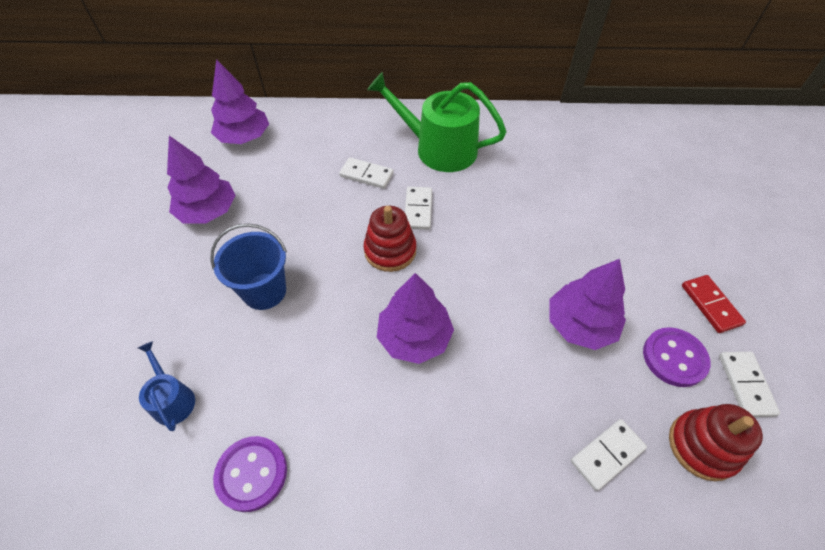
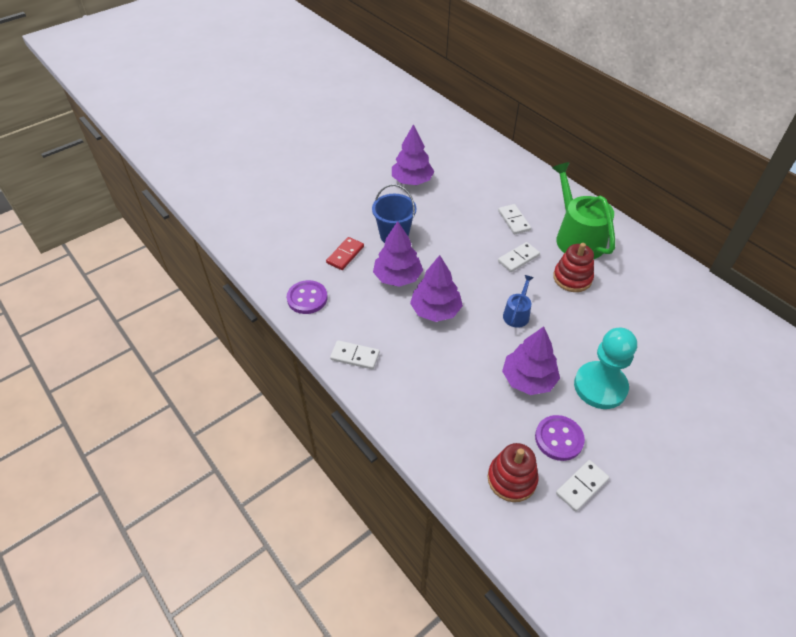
camera: 50 degrees right, 5 degrees down
(172, 399) = (310, 247): blue watering can -> blue watering can (517, 314)
(244, 137) = (473, 156): purple tree -> purple tree (397, 277)
(390, 251) = (476, 265): red stacking toy -> red stacking toy (572, 278)
(607, 454) = (458, 433): white domino -> white domino (355, 356)
(631, 272) = (600, 386): none -> turquoise pawn
(710, 305) = (625, 442): red domino -> red domino (345, 255)

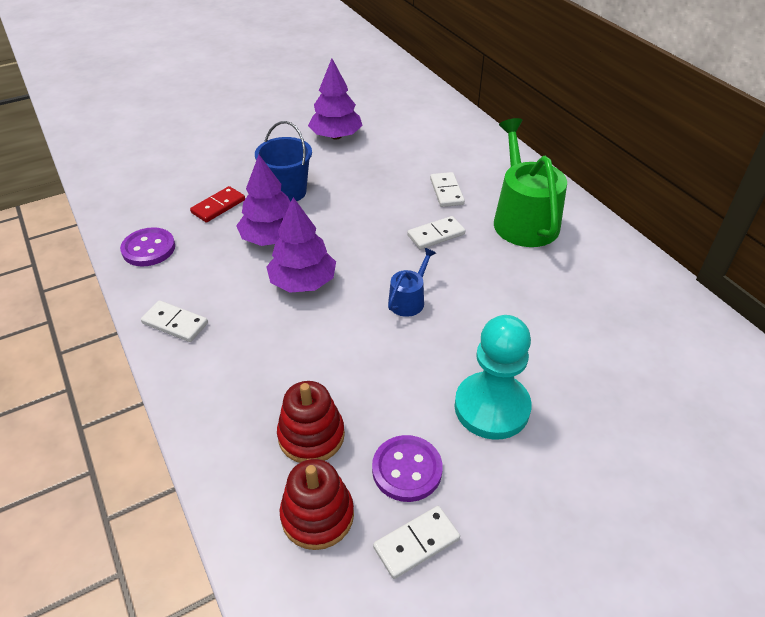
camera: 10 degrees right, 5 degrees down
(528, 379) = (393, 383): purple tree -> none
(572, 278) = (500, 266): red stacking toy -> red stacking toy (311, 436)

